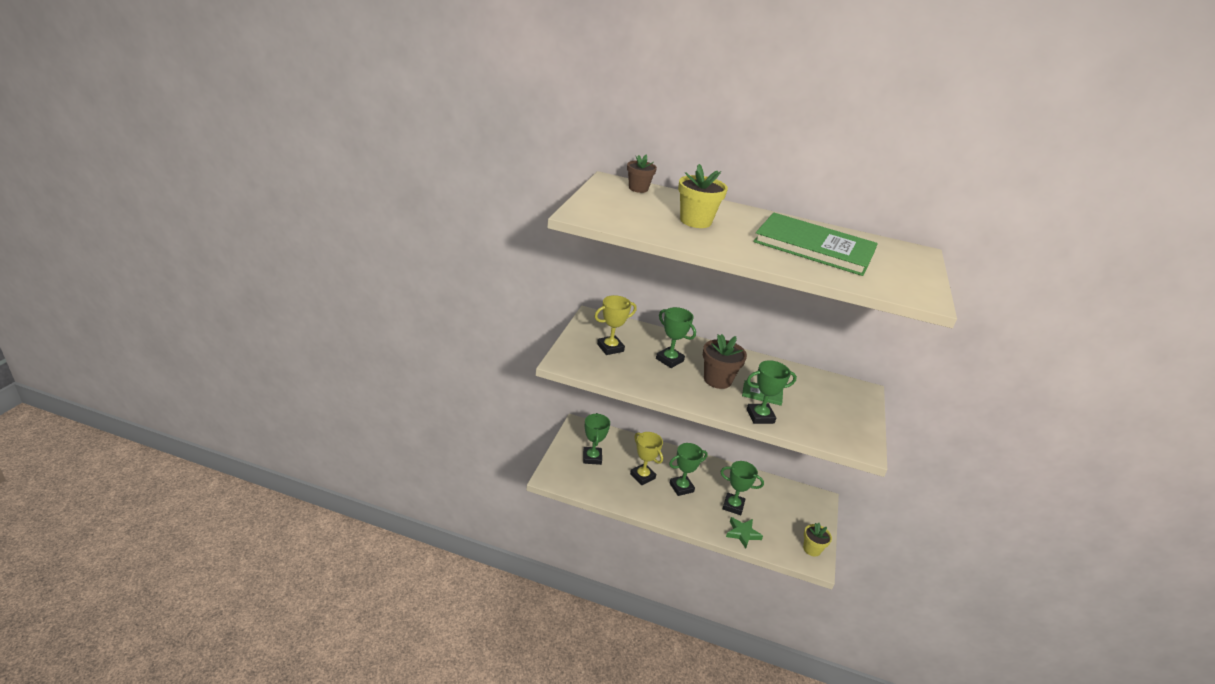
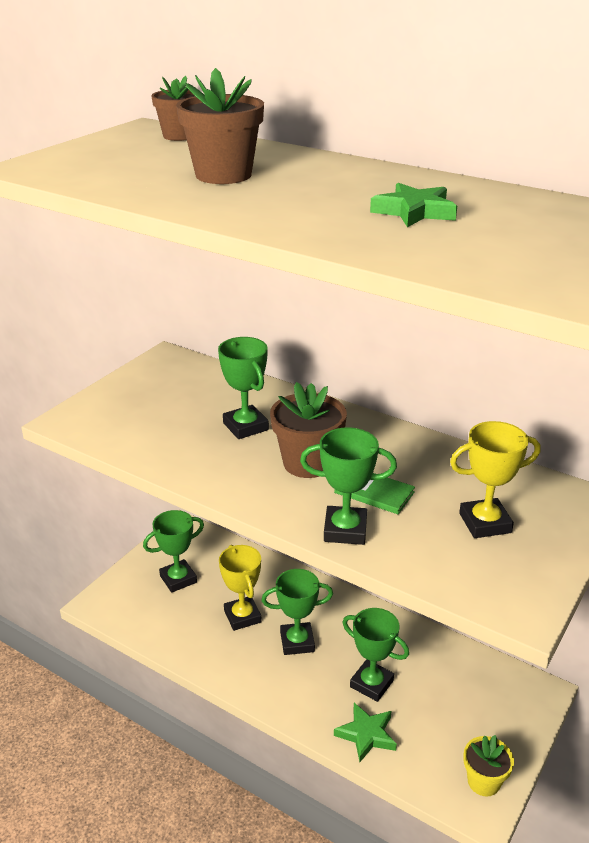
camera: 20 degrees right, 0 degrees up
(592, 458) = (178, 579): green trophy -> green trophy turned 45 degrees clockwise
(610, 348) = (160, 403): yellow trophy -> yellow trophy (485, 523)
(695, 221) = (223, 175): yellow flower pot -> brown flower pot
(814, 247) = (414, 211): green book -> green star

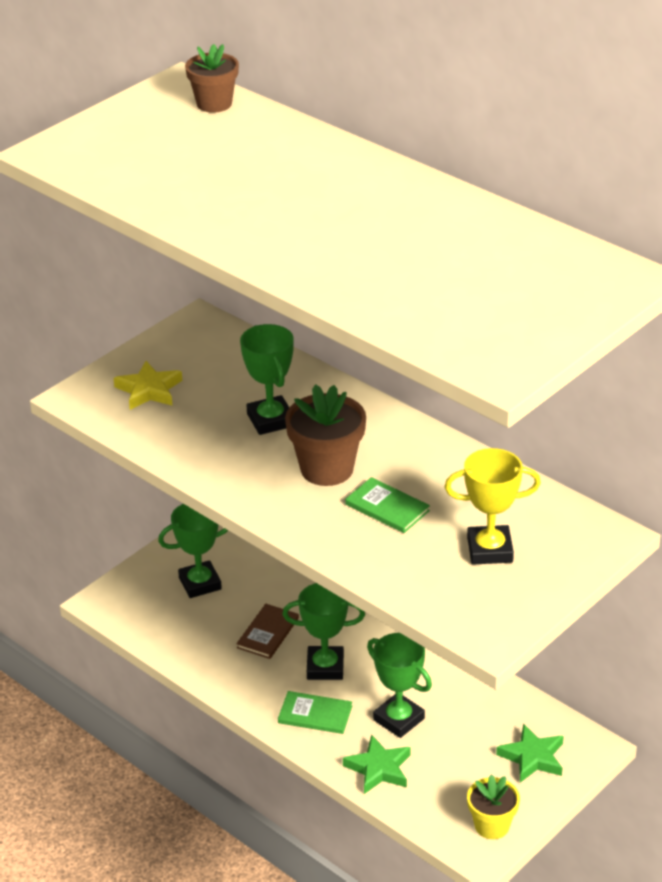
camera: 10 degrees right, 5 degrees up
(131, 410) = (149, 390): none -> yellow star
(223, 175) = (244, 178): brown flower pot -> none
(242, 616) = (268, 633): yellow trophy -> brown book
(298, 687) = (315, 714): none -> green book
(345, 530) = (344, 544): green trophy -> none
(414, 211) = (410, 248): green star -> green star (532, 757)

